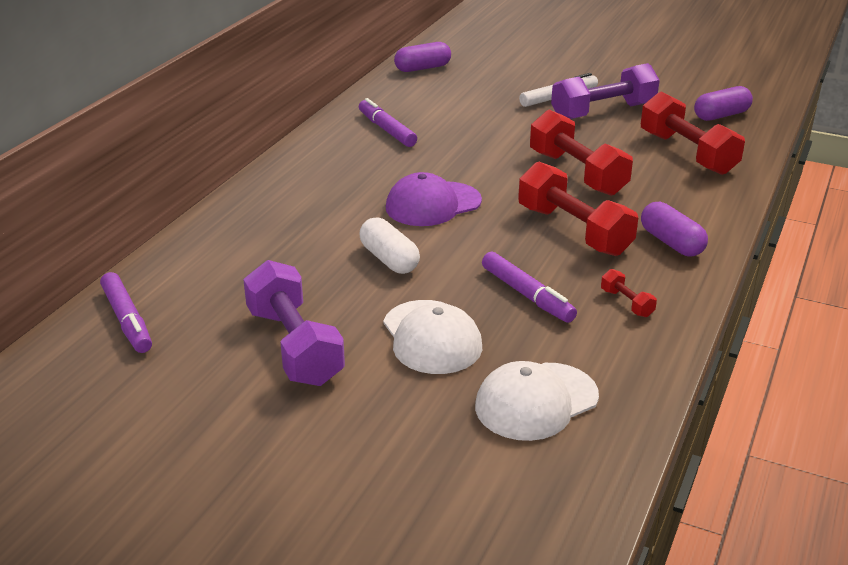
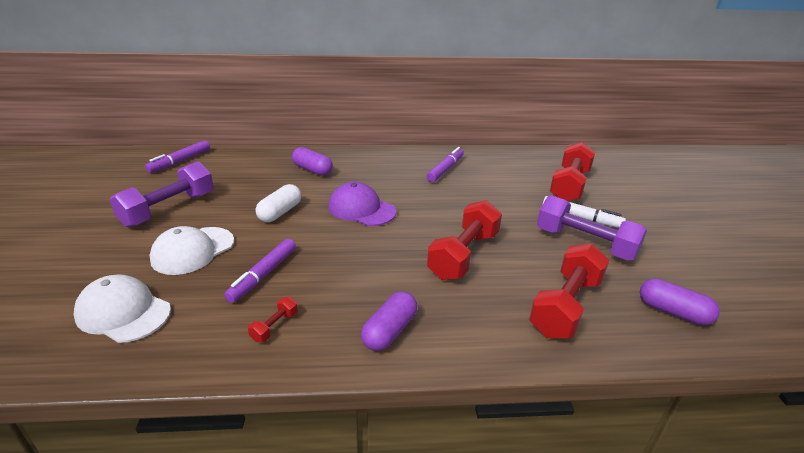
camera: 60 degrees right, 0 degrees up
(422, 68) = (549, 158): purple capsule -> purple capsule (312, 170)
(573, 231) = (370, 274): red dumbbell -> red dumbbell (569, 186)

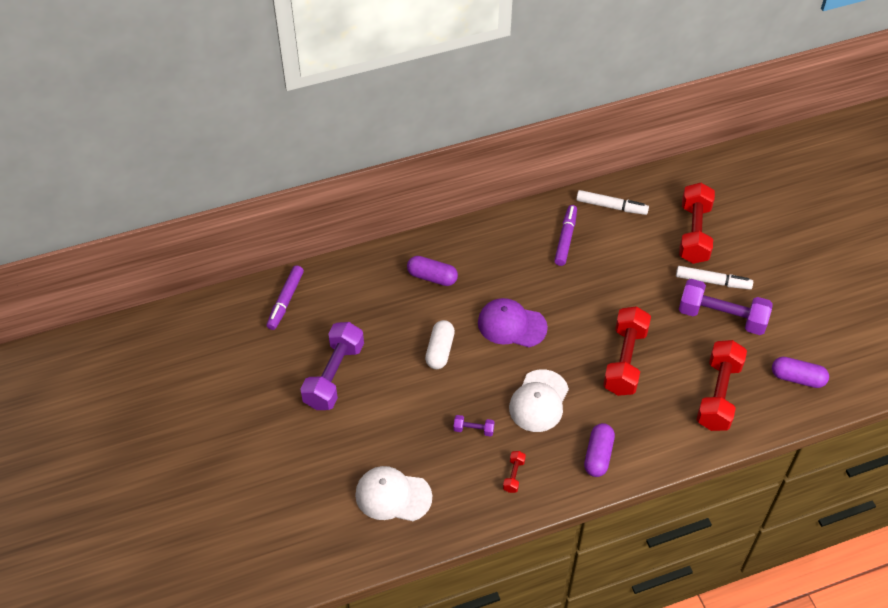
camera: 15 degrees left, 20 degrees up
(193, 250) = (396, 420): white cap -> white cap (539, 401)
(263, 275) = (473, 430): purple marker -> purple dumbbell
(496, 160) = (611, 206): none -> white marker

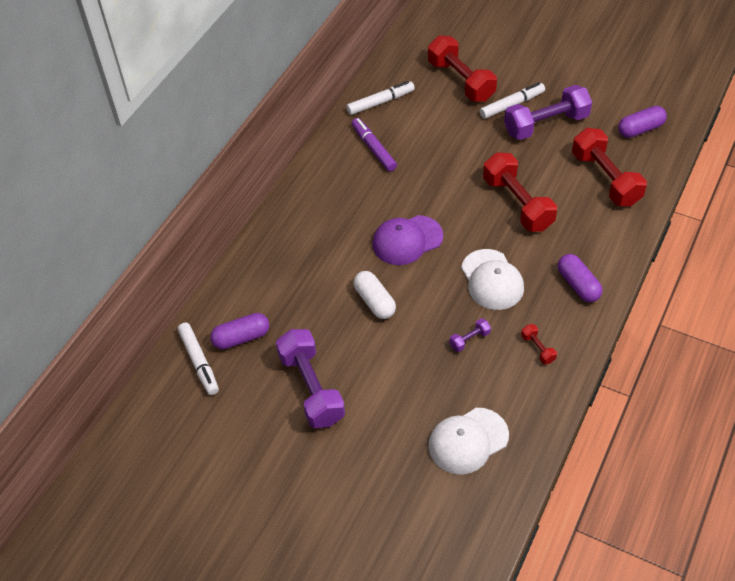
camera: 40 degrees left, 0 degrees up
(285, 301) = (199, 362): purple marker -> white marker
(432, 277) = (303, 251): purple capsule -> purple capsule (241, 337)

